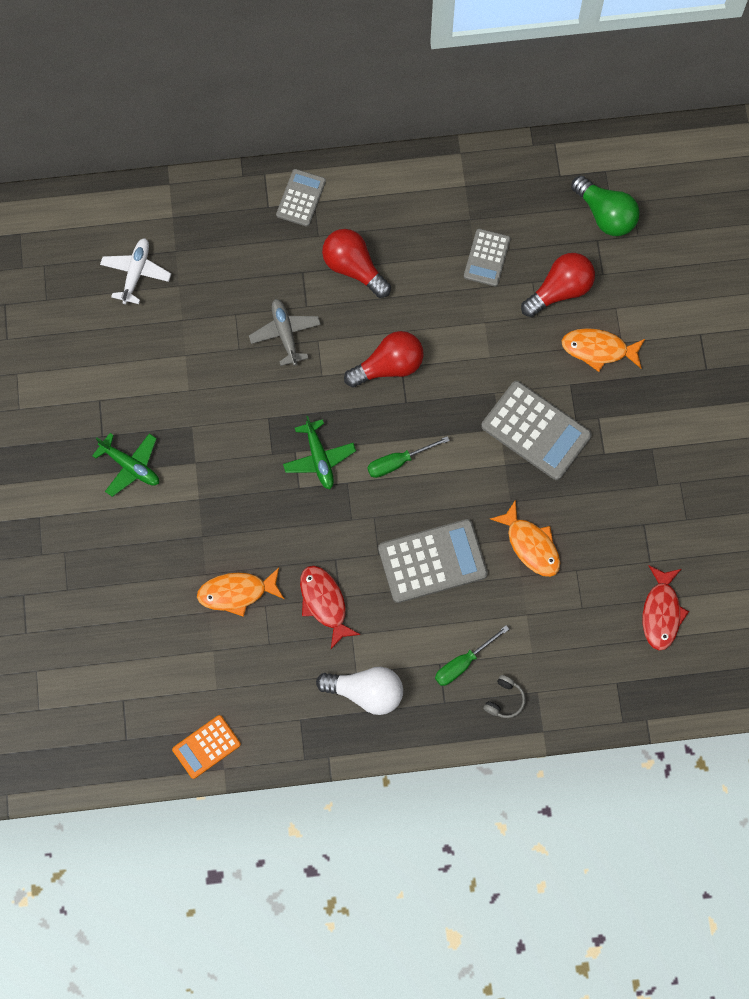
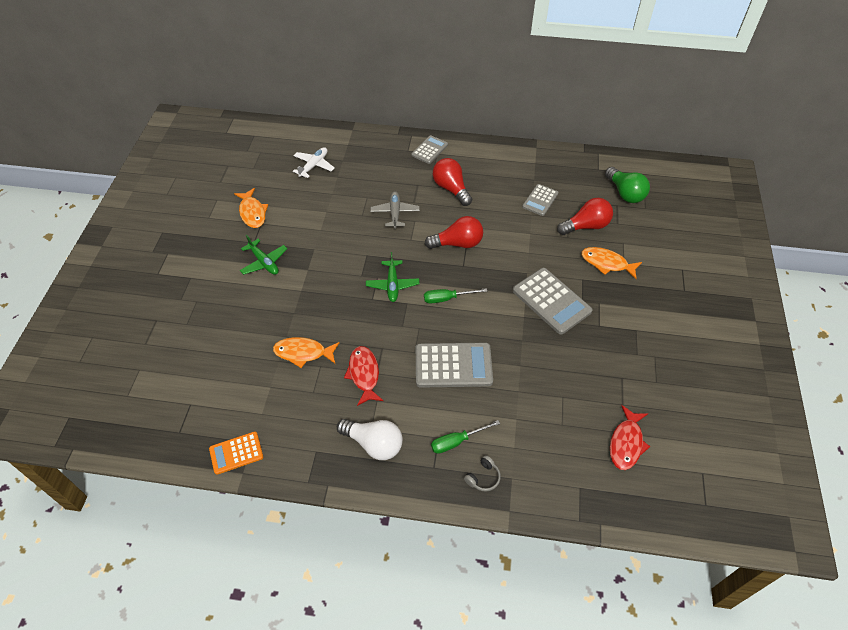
camera: 15 degrees right, 20 degrees down
(531, 545) = (531, 371): orange fish -> orange fish (252, 213)

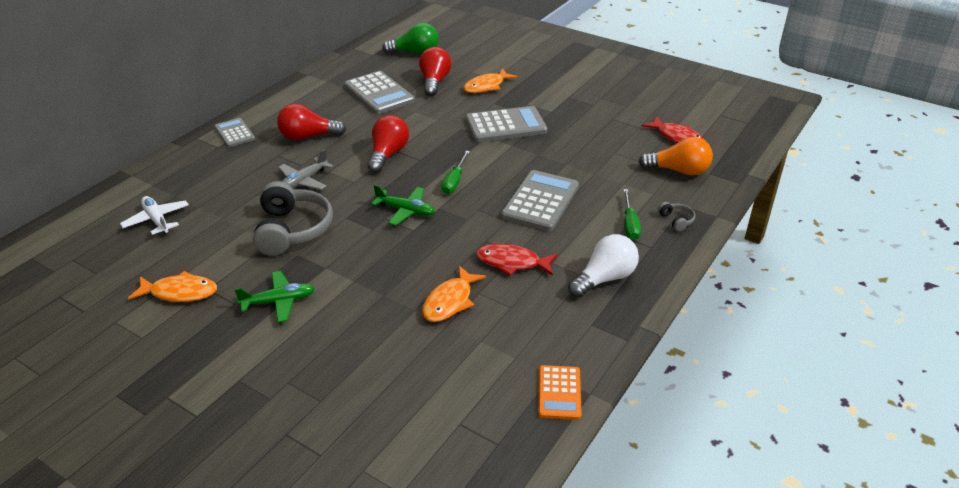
camera: 65 degrees left, 15 degrees down
(337, 234) = (292, 230): none -> grey headphones
(395, 213) = (303, 181): grey plane -> grey plane turned 75 degrees counterclockwise
(540, 200) = (379, 93): grey calculator -> grey calculator, size x1.69
(566, 459) = (678, 171): none -> orange light bulb

